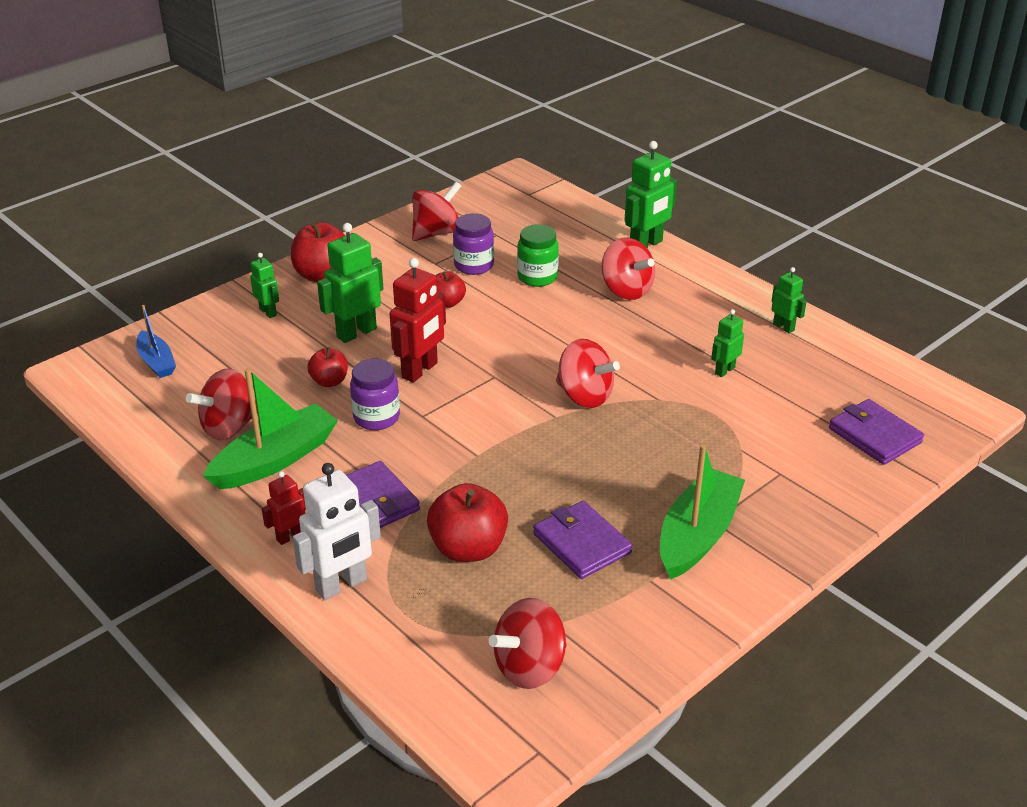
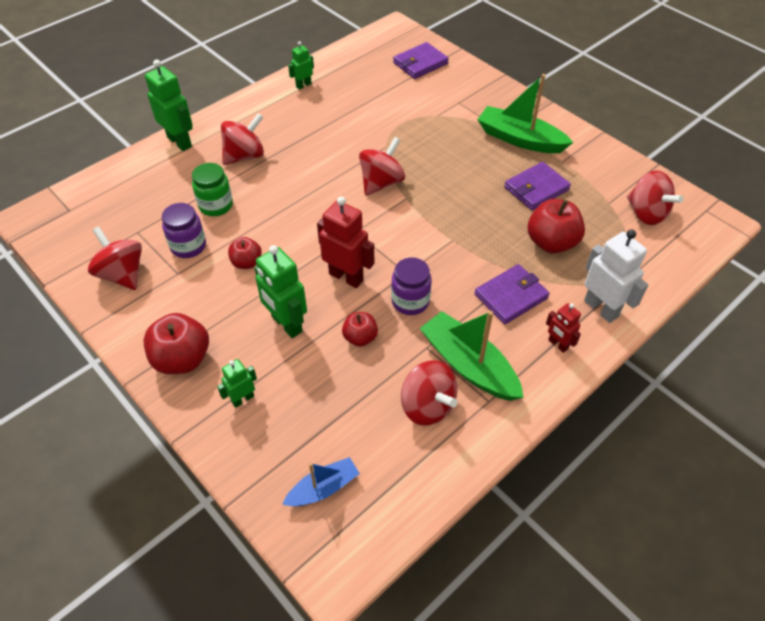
camera: 90 degrees left, 15 degrees up
(724, 370) = (352, 115): green robot -> none

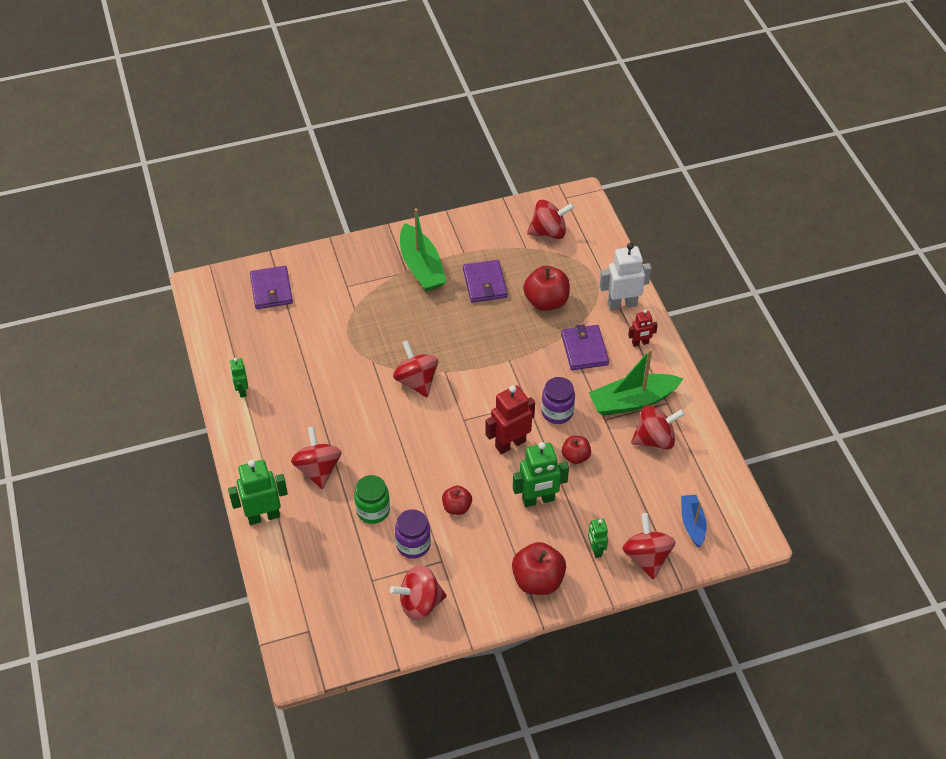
camera: 65 degrees left, 0 degrees up
(253, 454) = (646, 557): none -> red spinning top
(520, 139) = (421, 267): green boat -> green boat turned 75 degrees counterclockwise

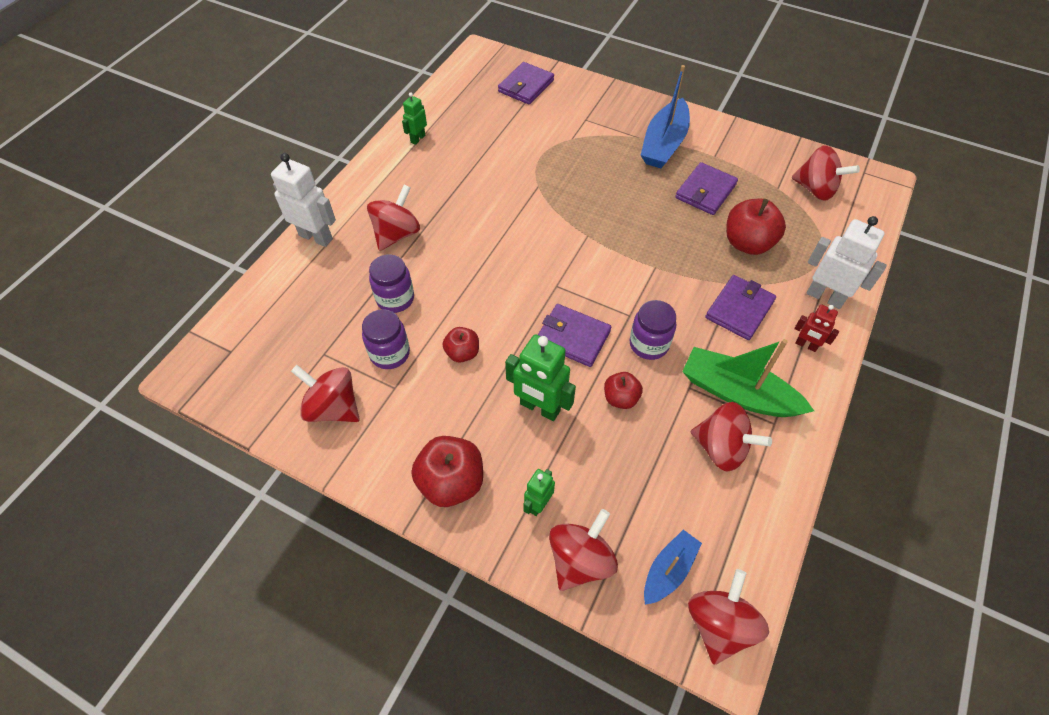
camera: 45 degrees right, 5 degrees up
(263, 516) = (316, 237): green robot -> white robot
(373, 510) = (395, 299): green jar -> purple jar
(416, 381) = (554, 225): red spinning top -> red spinning top (719, 624)
(421, 267) = (664, 144): green boat -> blue boat
(510, 444) = (573, 337): red robot -> purple wallet

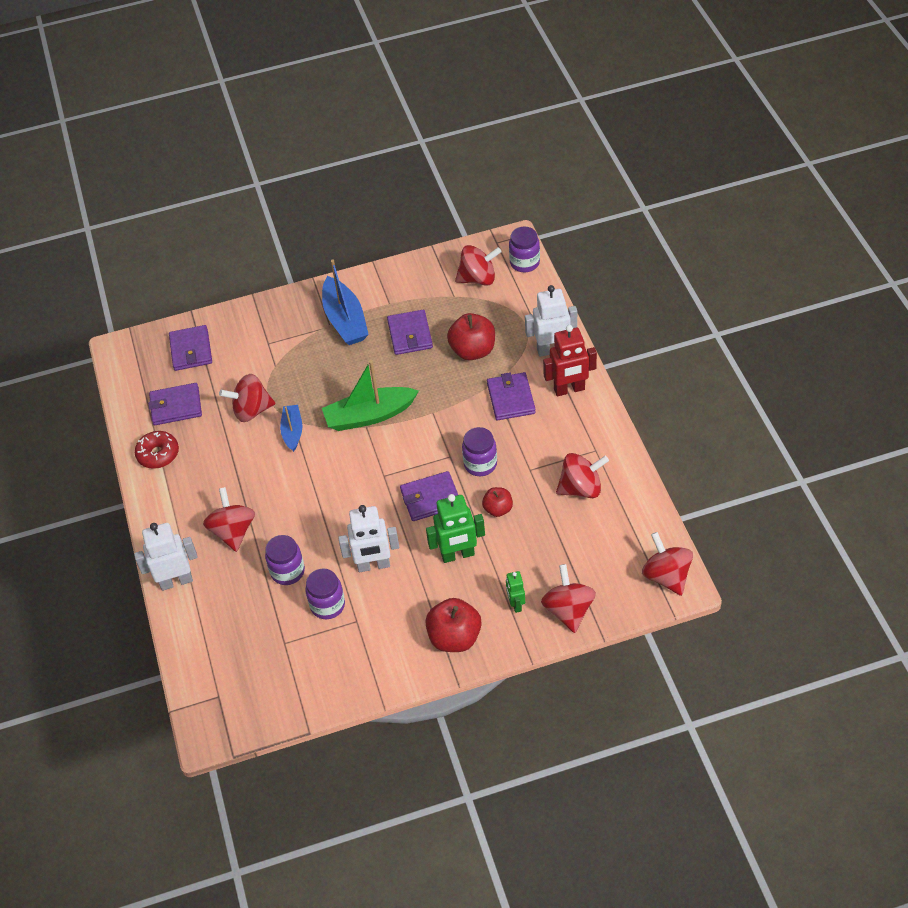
camera: 40 degrees left, 5 degrees down
(333, 407) = (332, 664): red spinning top -> red spinning top (251, 410)
(417, 139) = (158, 454): green robot -> red donut
(462, 353) = (373, 565): red apple -> white robot
(469, 116) = (176, 406): none -> purple wallet
(668, 570) = (617, 574): blue boat -> blue boat (292, 431)
(737, 393) = (559, 450): green boat -> green boat (369, 416)
(806, 345) = (569, 389): red robot -> red robot, size x1.78
(874, 205) = (524, 263): none -> purple jar

